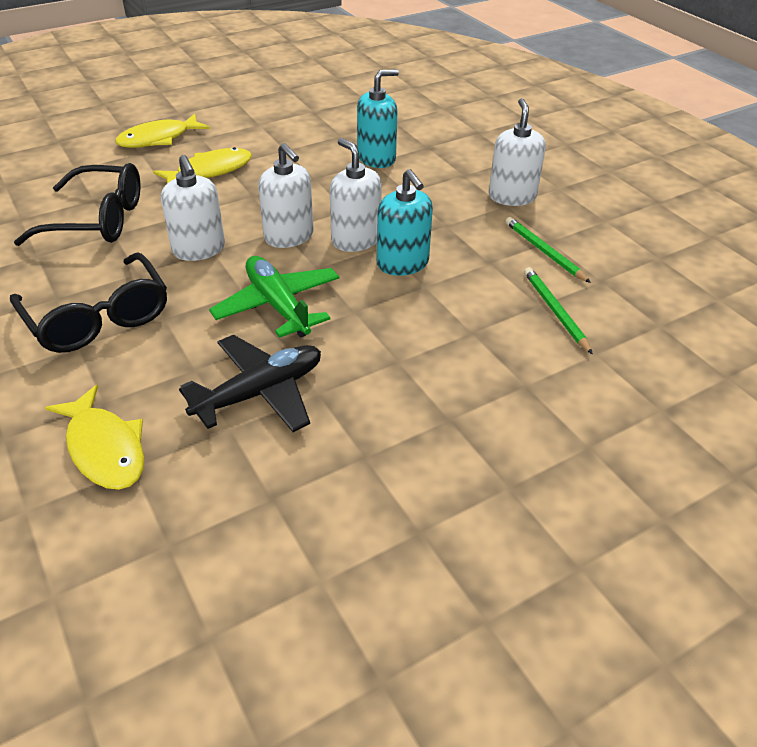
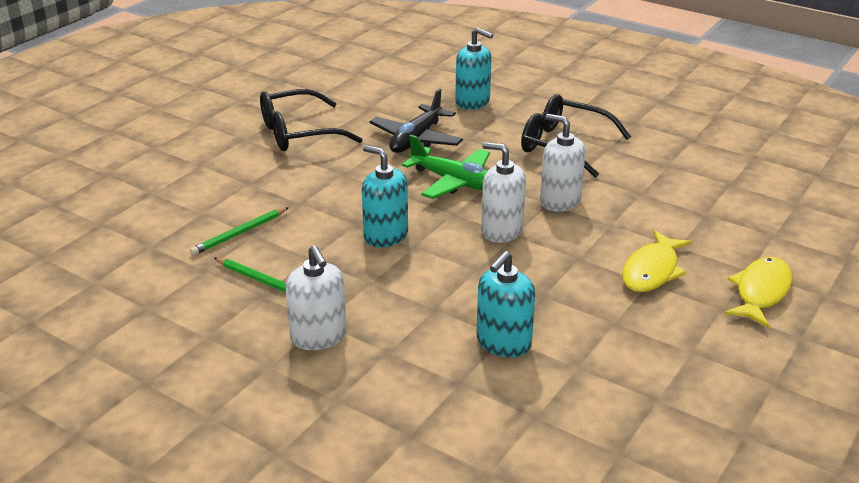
camera: 155 degrees right, 10 degrees down
(98, 220) = (671, 199): black glasses -> black glasses (298, 133)
(105, 448) = (472, 102): yellow fish -> turquoise soap dispenser
(356, 240) = (442, 244): white soap dispenser -> none
(555, 311) = (239, 233): green pencil -> green pencil turned 90 degrees clockwise

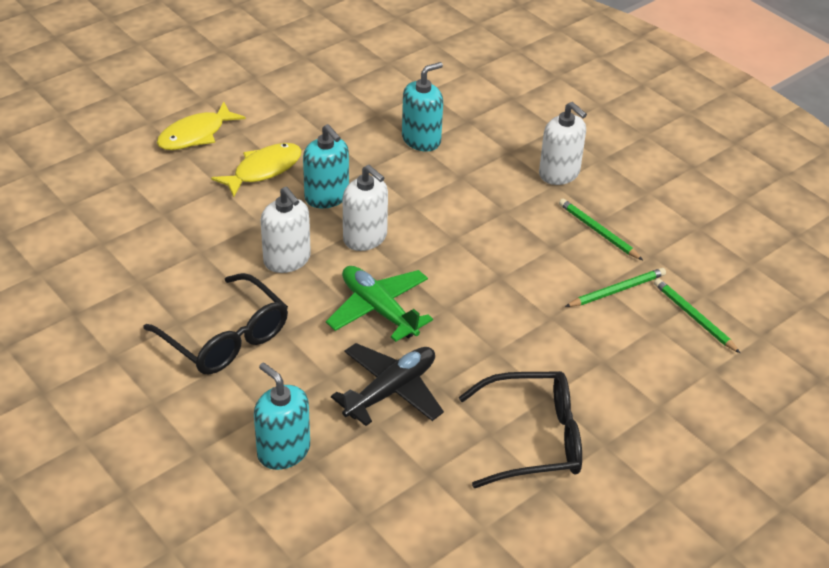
camera: 165 degrees left, 10 degrees up
(163, 226) = (694, 317): none -> green pencil
(319, 336) = (559, 173): white soap dispenser -> white soap dispenser turned 150 degrees clockwise
(385, 235) = (476, 256): turquoise soap dispenser -> turquoise soap dispenser (327, 196)

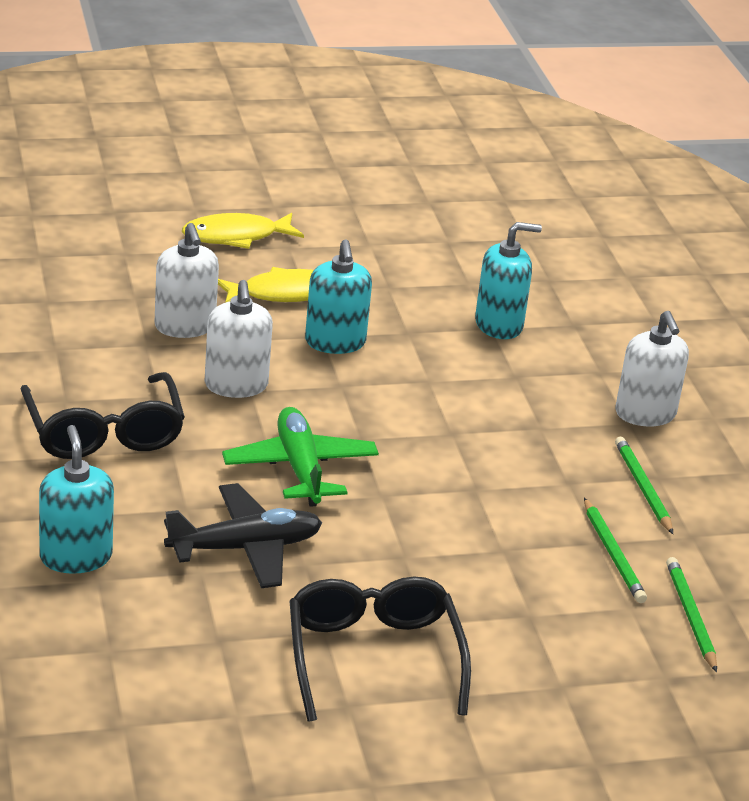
camera: 25 degrees right, 10 degrees down
(365, 238) = (345, 395): white soap dispenser -> white soap dispenser (185, 326)
(534, 439) = (373, 657): black glasses -> black glasses turned 120 degrees counterclockwise
(617, 290) = (612, 554): green pencil -> green pencil turned 75 degrees clockwise

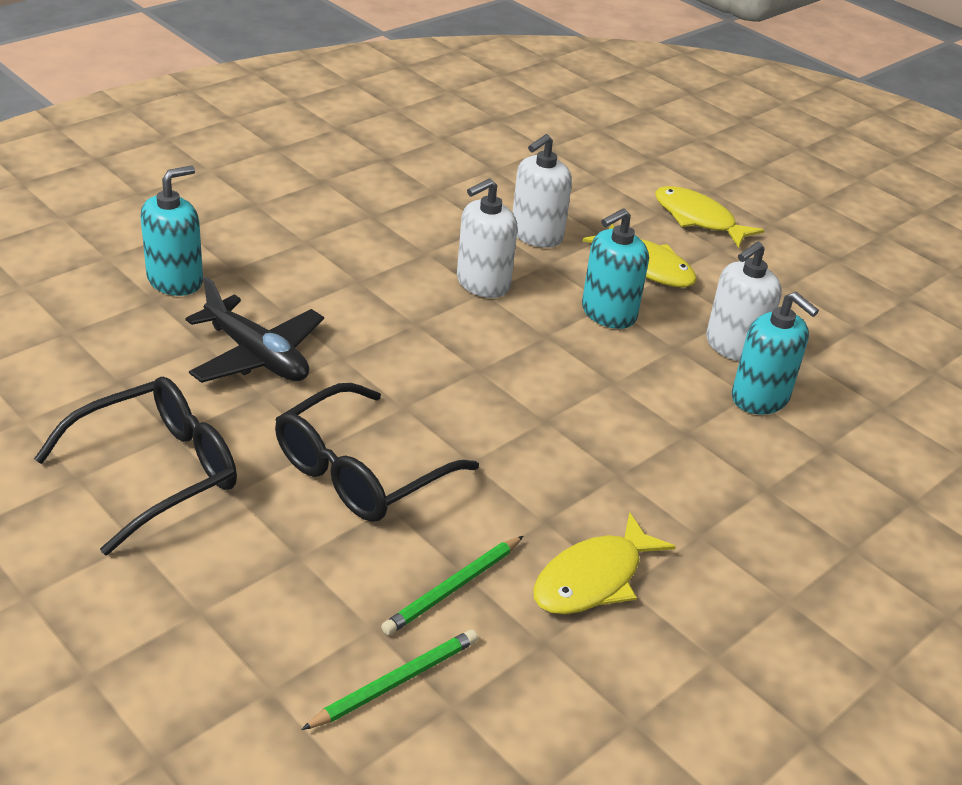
camera: 60 degrees right, 5 degrees up
(104, 432) = (349, 243): black glasses -> black glasses (360, 472)
(300, 468) = (399, 350): green plane -> none
(643, 488) = (593, 579): green pencil -> yellow fish
(645, 414) = (730, 543): white soap dispenser -> white soap dispenser (734, 346)

